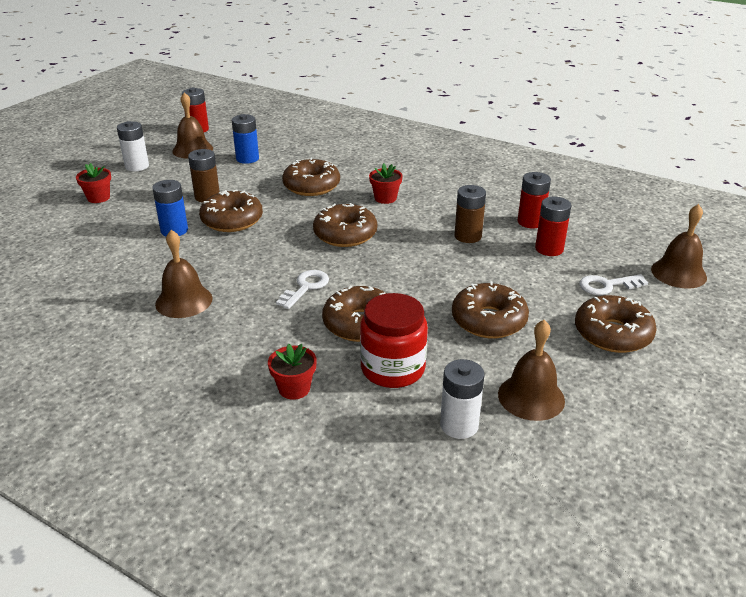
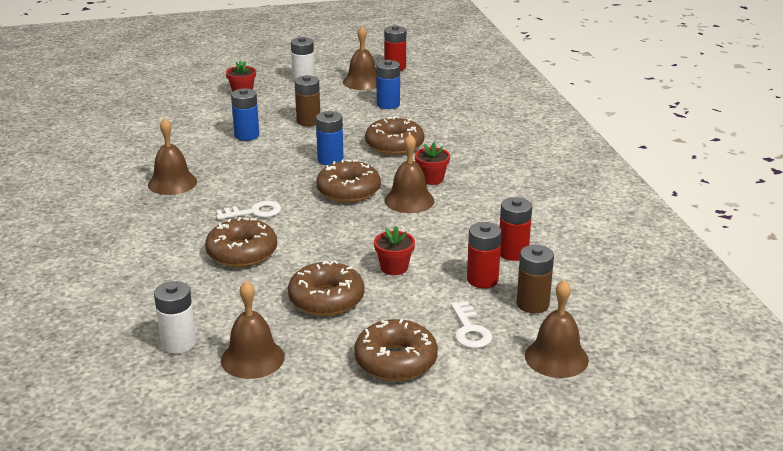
camera: 45 degrees right, 5 degrees down
(232, 220) = (293, 145): brown donut -> none
(285, 218) = (330, 160): none -> blue battery
(294, 388) = (135, 266): red flower pot -> red flower pot (394, 267)
(393, 369) = (207, 289): red jar -> none
(400, 220) = (409, 200): none -> brown bell
(468, 236) = (436, 237): brown battery -> brown battery (532, 304)
(607, 285) = (469, 330): white key -> white key turned 135 degrees counterclockwise

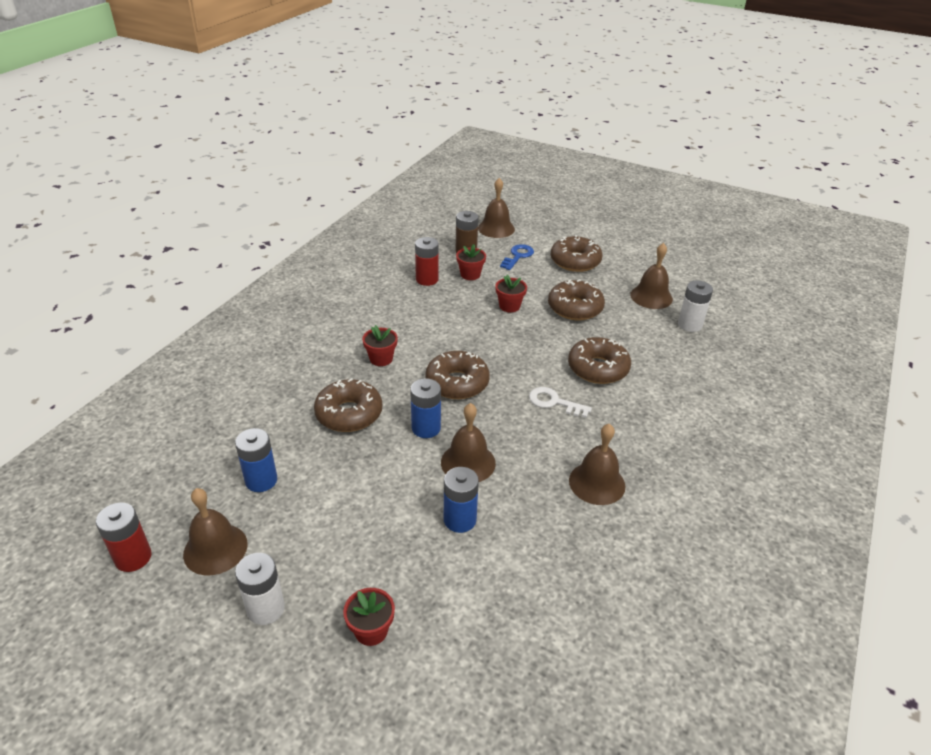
camera: 140 degrees left, 10 degrees up
(308, 121) = (373, 504): brown battery -> none
(409, 200) = (427, 349): brown bell -> brown bell (468, 462)
(469, 330) = (518, 256): white key -> blue key
(482, 280) = (470, 275): red battery -> red flower pot

